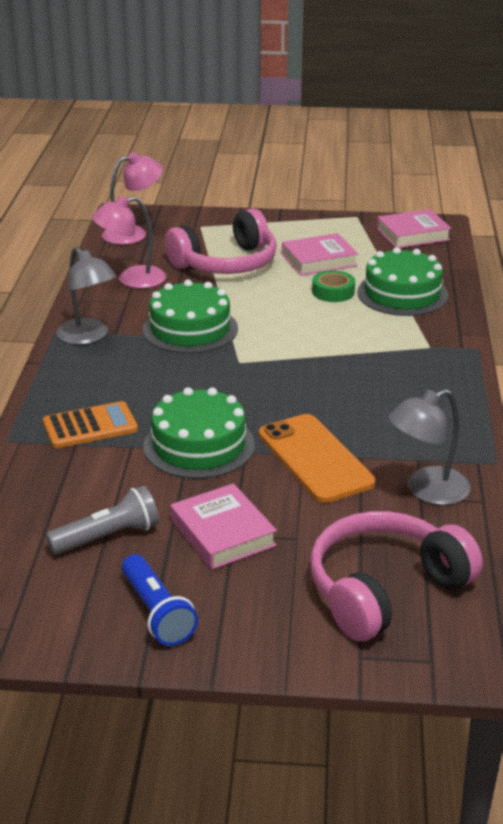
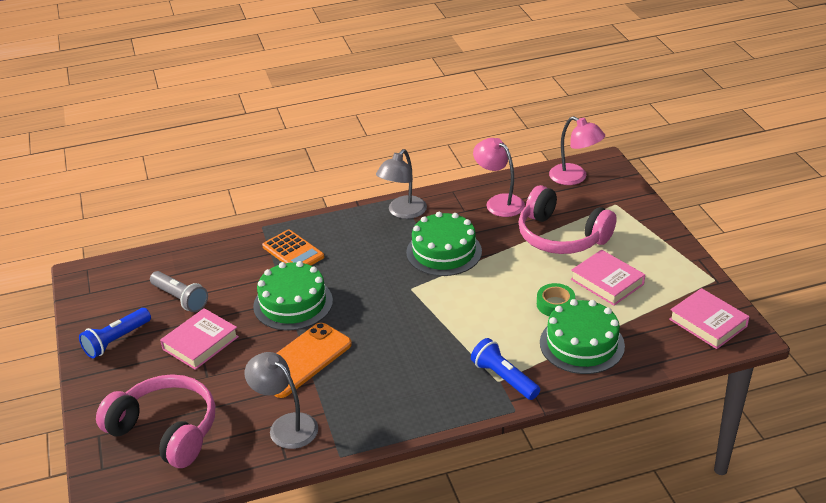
camera: 70 degrees right, 5 degrees up
(427, 343) = (504, 378): none -> blue flashlight

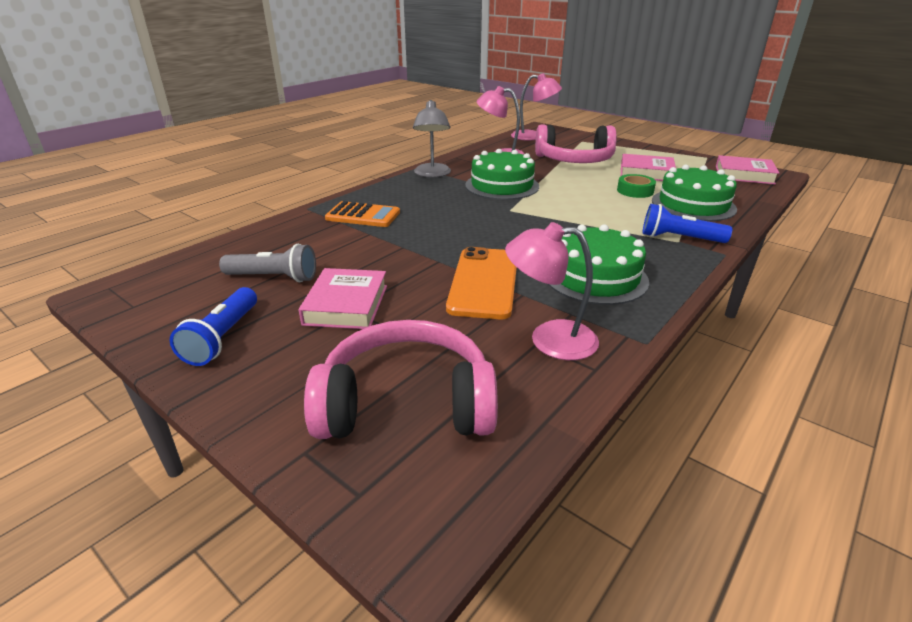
camera: 35 degrees left, 5 degrees down
(286, 426) = (549, 339): grey lamp -> pink lamp
(293, 303) = (413, 247): green cake -> green cake (595, 277)

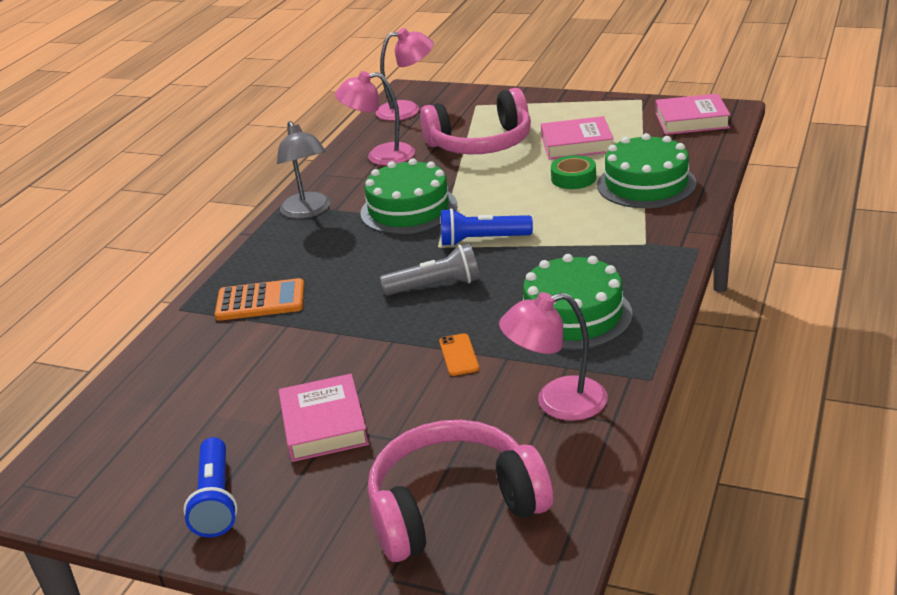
camera: 15 degrees left, 0 degrees up
(273, 277) = (214, 415): grey flashlight -> grey flashlight (435, 286)
(484, 282) = (459, 355): orange phone -> orange phone, size x0.44
(679, 238) = (645, 239): blue flashlight -> blue flashlight (482, 240)

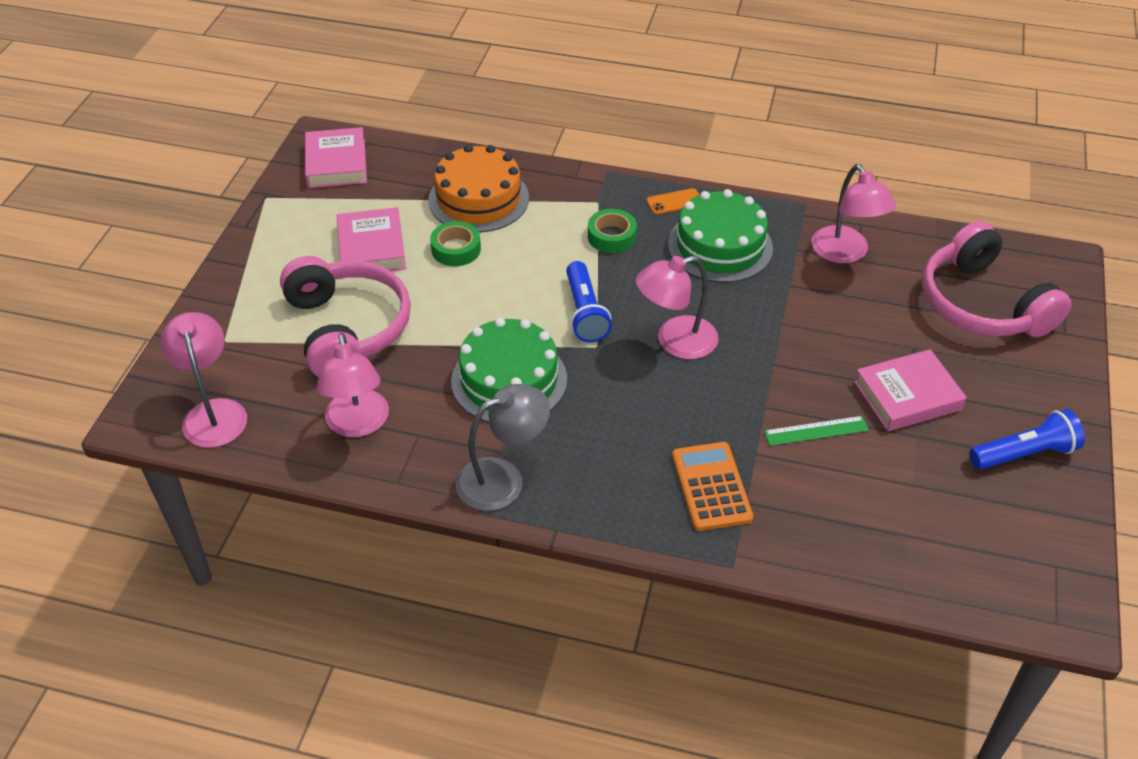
camera: 100 degrees left, 15 degrees up
(299, 361) = (816, 431): none -> green ruler
(435, 286) = (675, 341): grey flashlight -> pink lamp
(459, 355) = (789, 315): orange phone -> orange phone (674, 202)
(590, 252) = (611, 236): none -> green tape
(646, 184) = (478, 199): green cake -> orange cake

